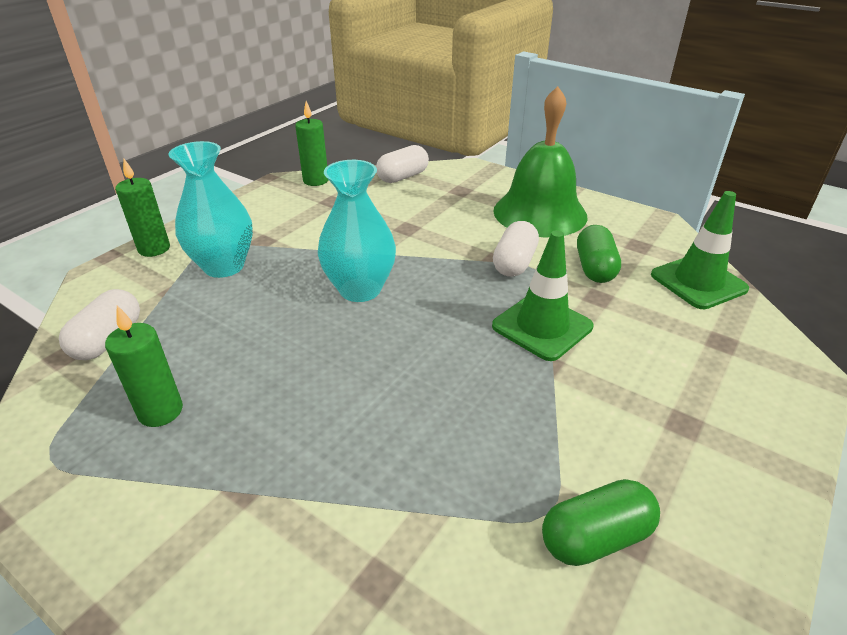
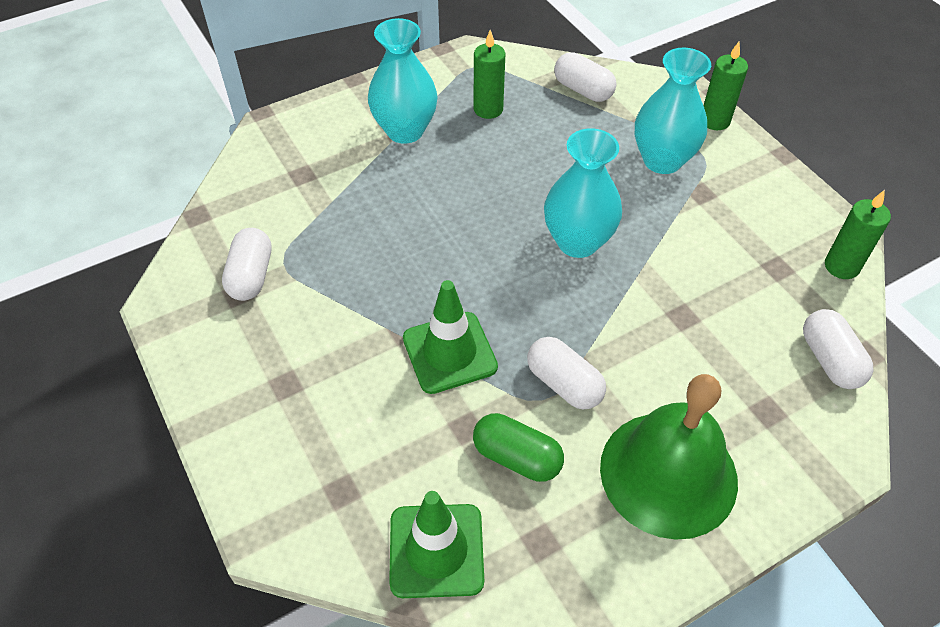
camera: 115 degrees right, 15 degrees up
(229, 486) = (405, 130): none -> turquoise vase
(595, 537) = (251, 276): green capsule -> white capsule

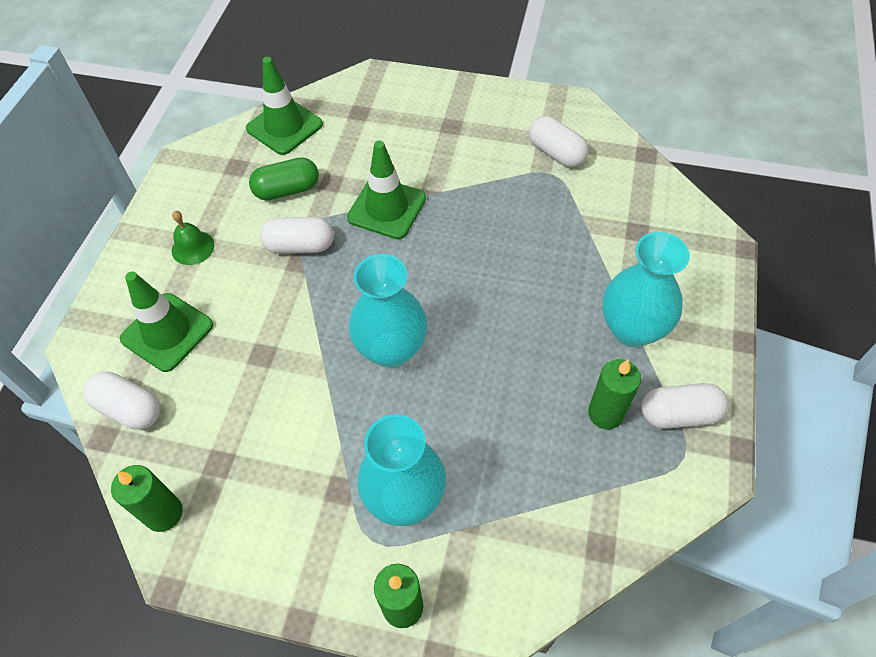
camera: 135 degrees right, 5 degrees up
(583, 90) = (561, 522): white capsule -> white capsule (679, 414)
(668, 473) = (193, 247): green bell -> green bell, size x0.42
(754, 402) = (167, 332): none -> green traffic cone

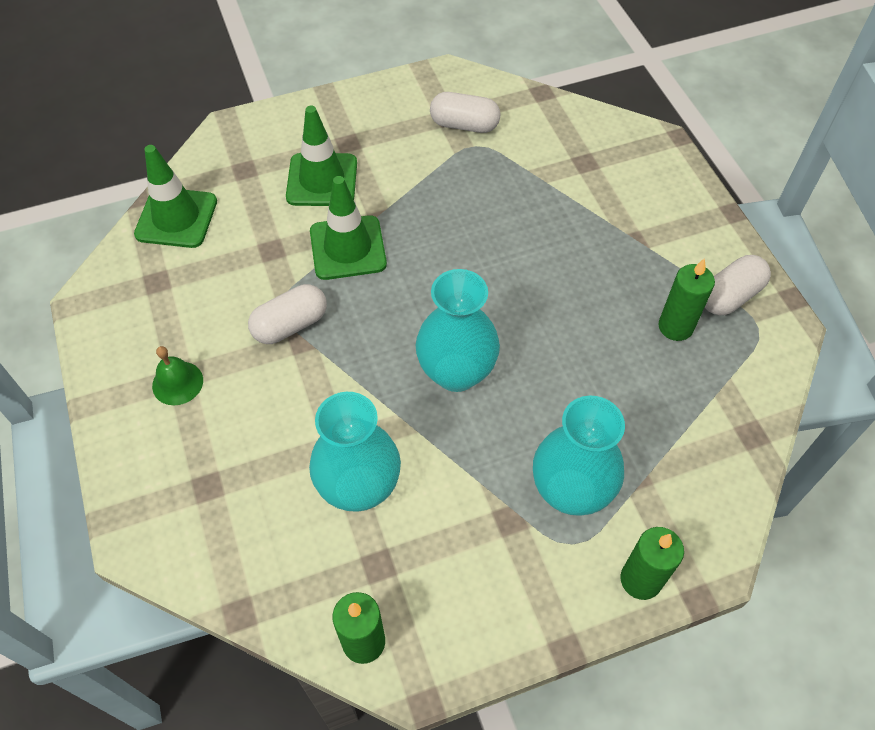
camera: 35 degrees left, 0 degrees up
(129, 408) = (244, 571): white capsule -> none
(167, 332) = (221, 477): green traffic cone -> green traffic cone (322, 180)
(287, 190) = (232, 278): green capsule -> none
(632, 329) = (643, 247): turquoise vase -> turquoise vase (359, 487)

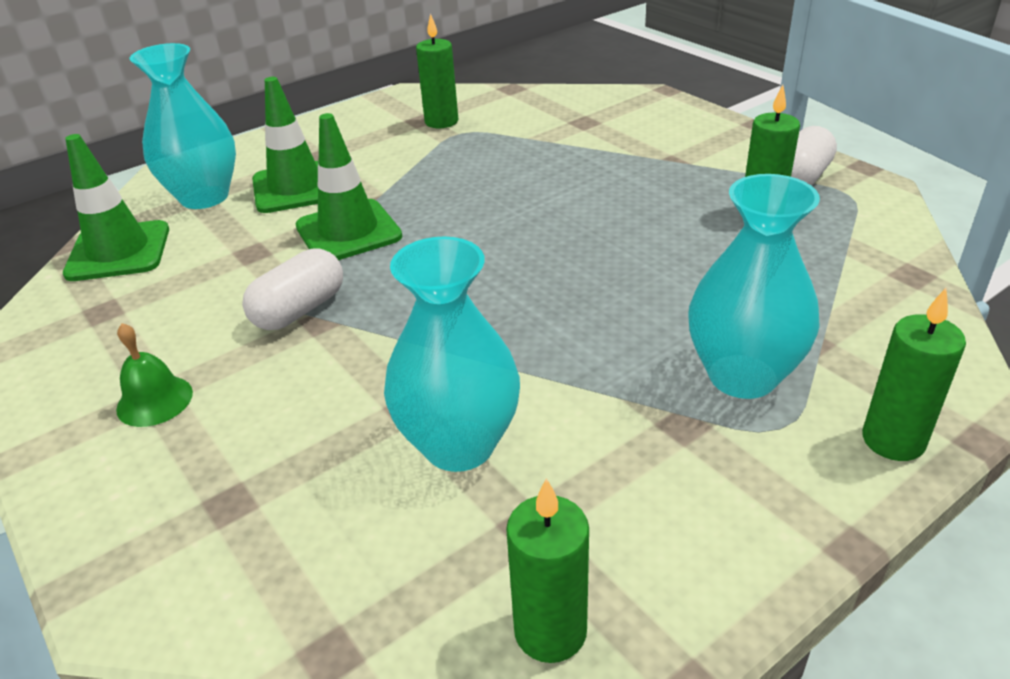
camera: 15 degrees left, 20 degrees down
(456, 372) = (533, 303): turquoise vase -> turquoise vase (204, 197)
(464, 125) = (441, 122): white capsule -> green candle

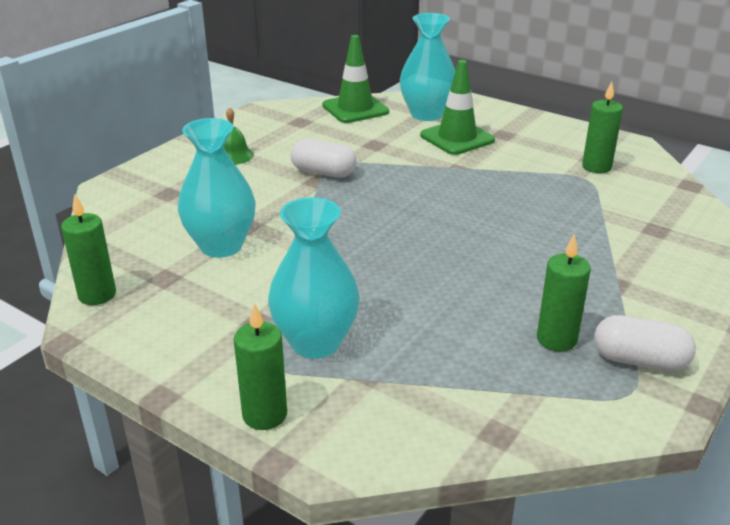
camera: 70 degrees right, 5 degrees down
(348, 231) = (414, 167): green traffic cone -> none

